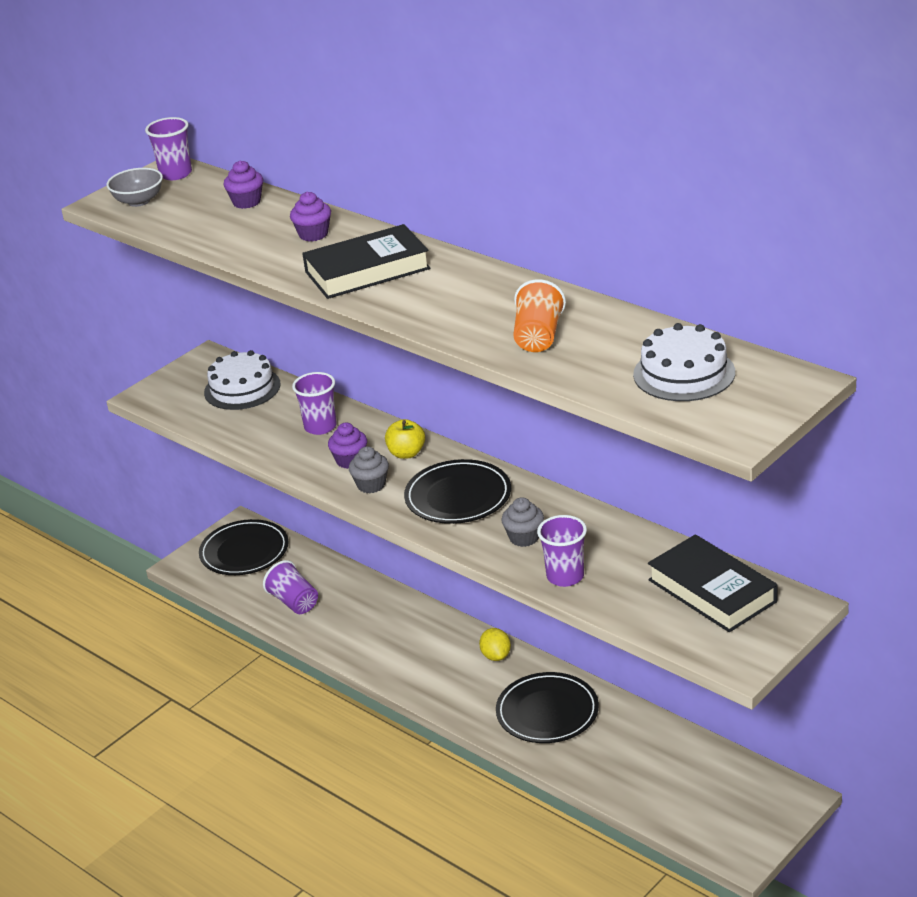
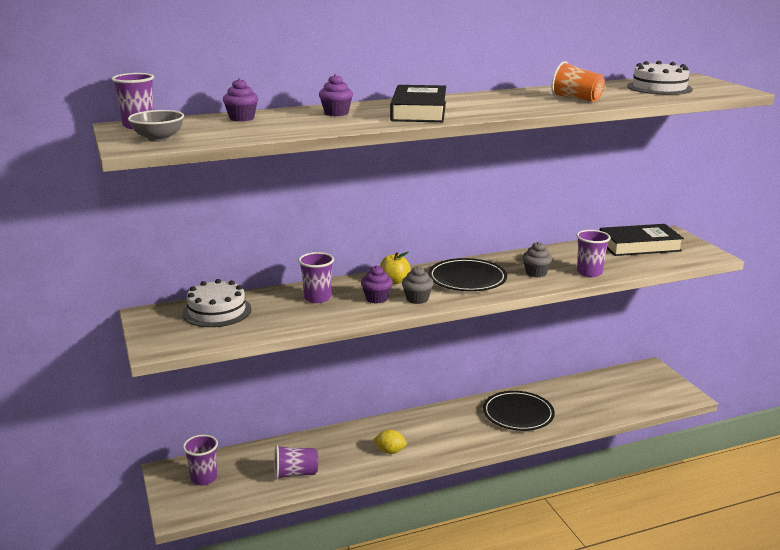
camera: 65 degrees left, 10 degrees down
(244, 552) = (204, 478): black plate -> purple cup
(496, 656) = (446, 414): yellow lemon -> yellow lemon (390, 451)

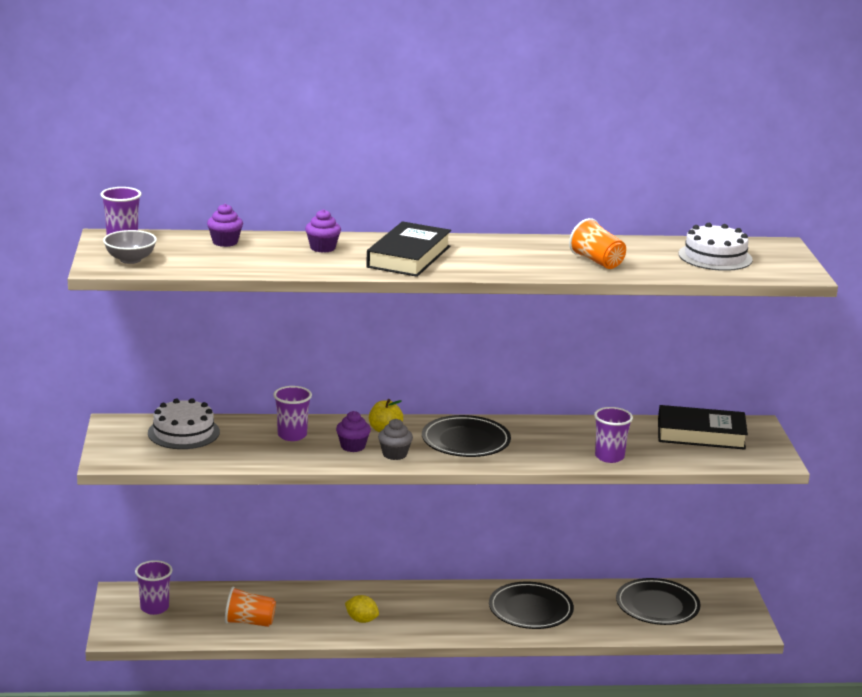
camera: 15 degrees right, 0 degrees up
(295, 474) = (249, 622): purple cup -> orange cup
(536, 273) = (548, 447): grey cupcake -> none
(608, 391) = (657, 606): none -> black plate

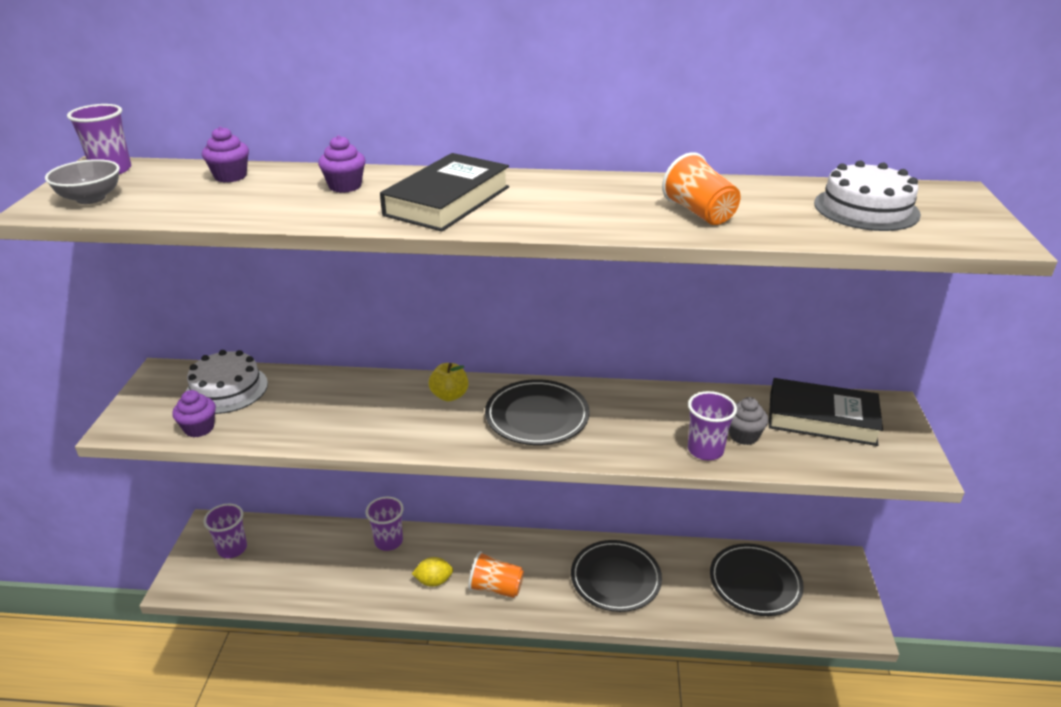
camera: 10 degrees right, 10 degrees up
(249, 622) = (318, 576): orange cup -> orange cup (496, 587)
(292, 435) = (342, 398): purple cup -> purple cup (388, 541)
(353, 446) = (403, 419): purple cupcake -> purple cupcake (199, 428)
(361, 620) = (434, 581): yellow lemon -> yellow lemon turned 45 degrees counterclockwise
(394, 454) = (447, 433): grey cupcake -> grey cupcake (743, 435)

